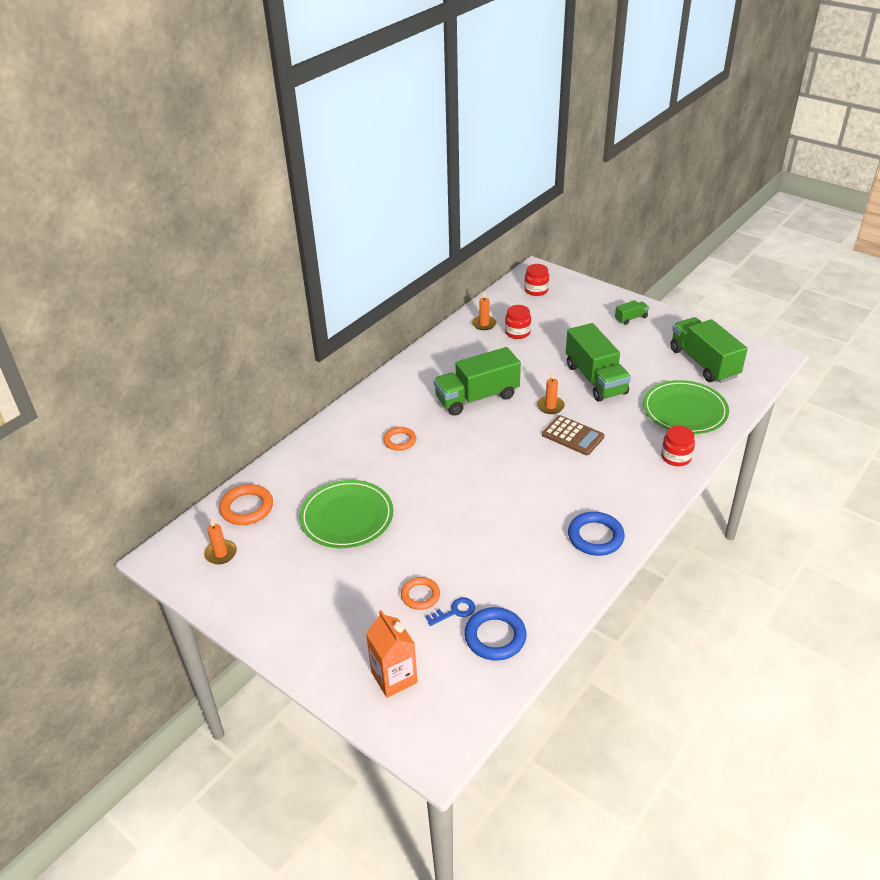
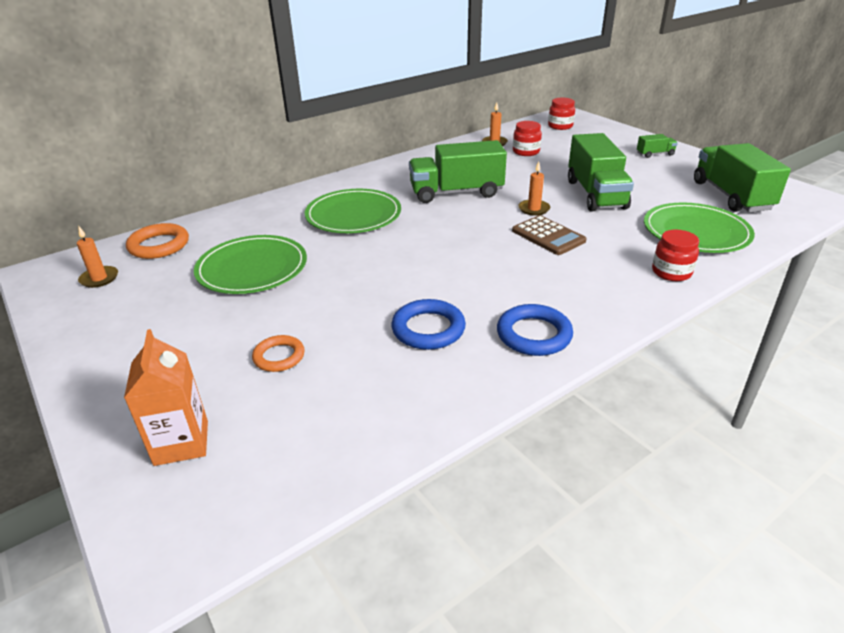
camera: 15 degrees right, 5 degrees down
(400, 441) = (353, 215): orange ring -> green plate
(454, 611) = (308, 382): blue key -> none
(495, 637) = (342, 422): blue ring -> blue ring (428, 329)

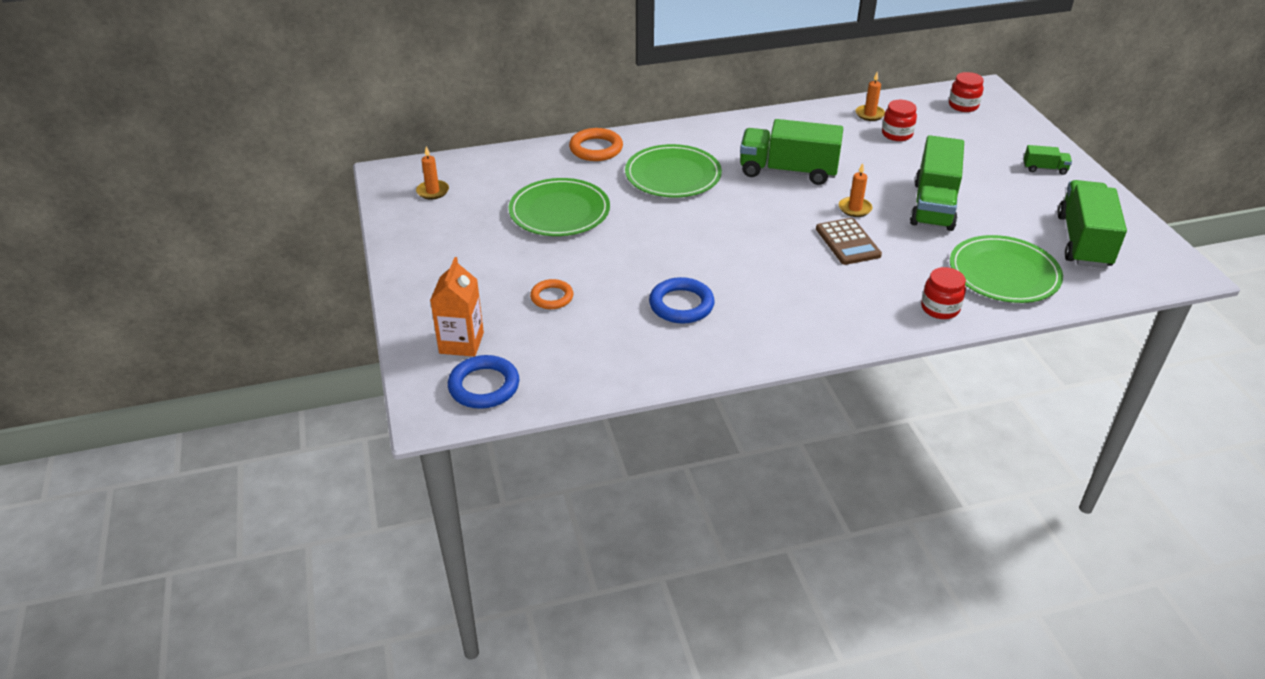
camera: 20 degrees right, 5 degrees up
(159, 245) = (488, 169): orange ring -> orange ring (596, 149)
(534, 334) = (767, 332): blue ring -> blue ring (484, 386)

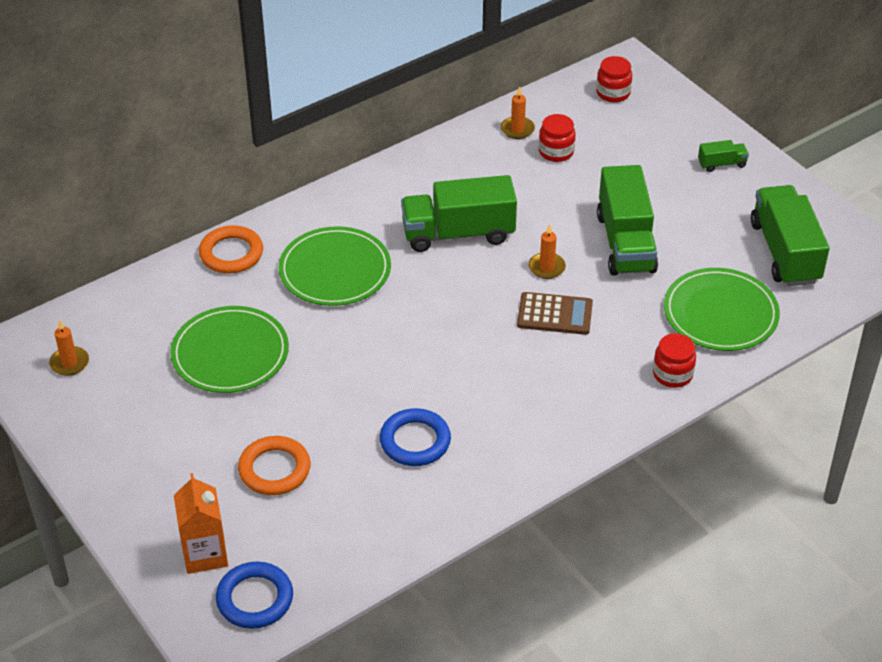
camera: 20 degrees left, 5 degrees up
(552, 297) = (274, 469): orange ring -> orange ring, size x1.50
(847, 242) = (555, 314): brown calculator -> brown calculator turned 45 degrees counterclockwise

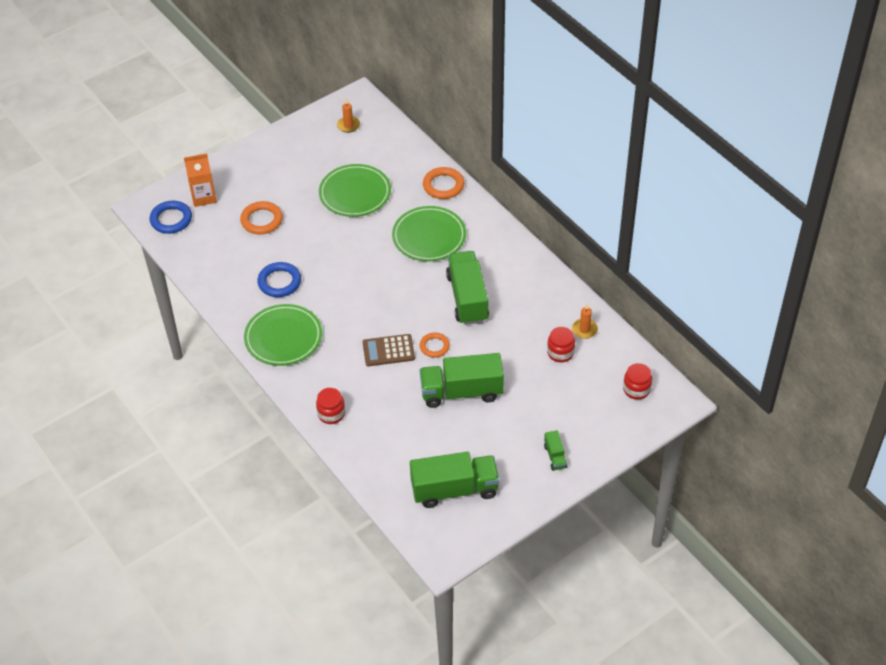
camera: 90 degrees right, 5 degrees up
(546, 267) = (434, 346): orange candle -> orange ring
(555, 314) = (388, 350): brown calculator -> brown calculator turned 75 degrees clockwise
(720, 313) = (389, 445): green plate -> green plate (283, 337)

